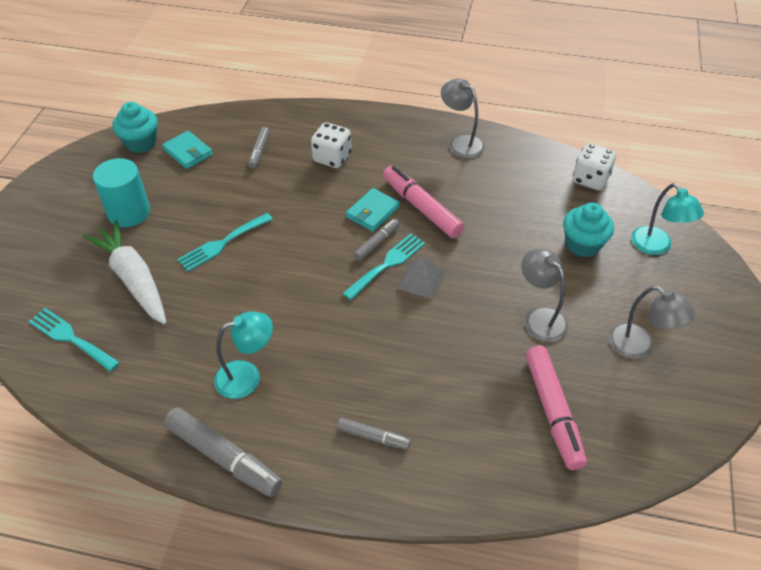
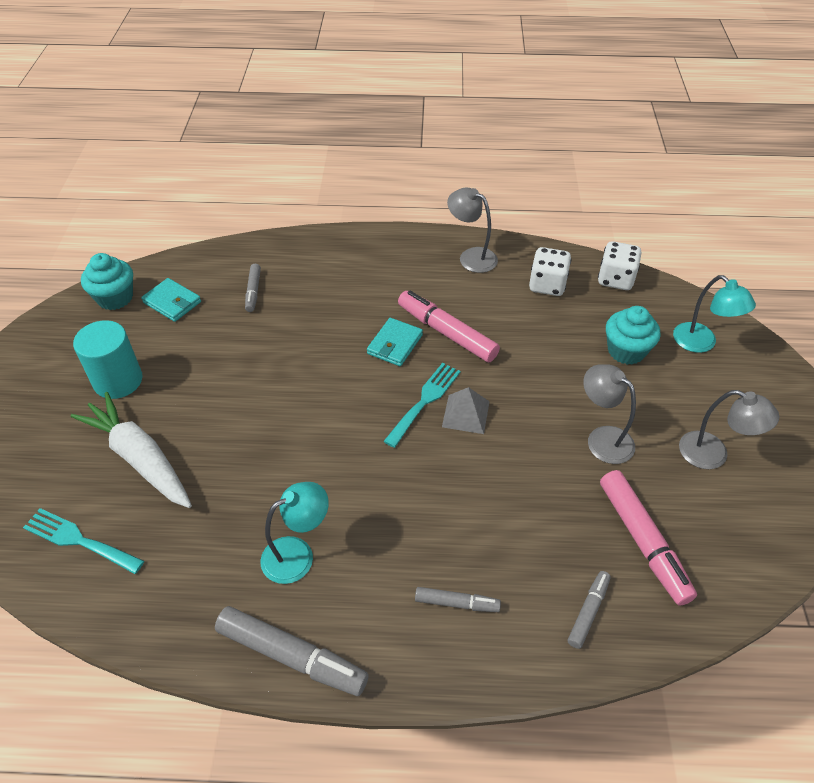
camera: 10 degrees left, 0 degrees up
(222, 243) = (234, 402): turquoise fork -> none
(332, 158) = (336, 289): white dice -> white dice (547, 285)
(376, 243) = (407, 379): grey marker -> grey marker (588, 612)

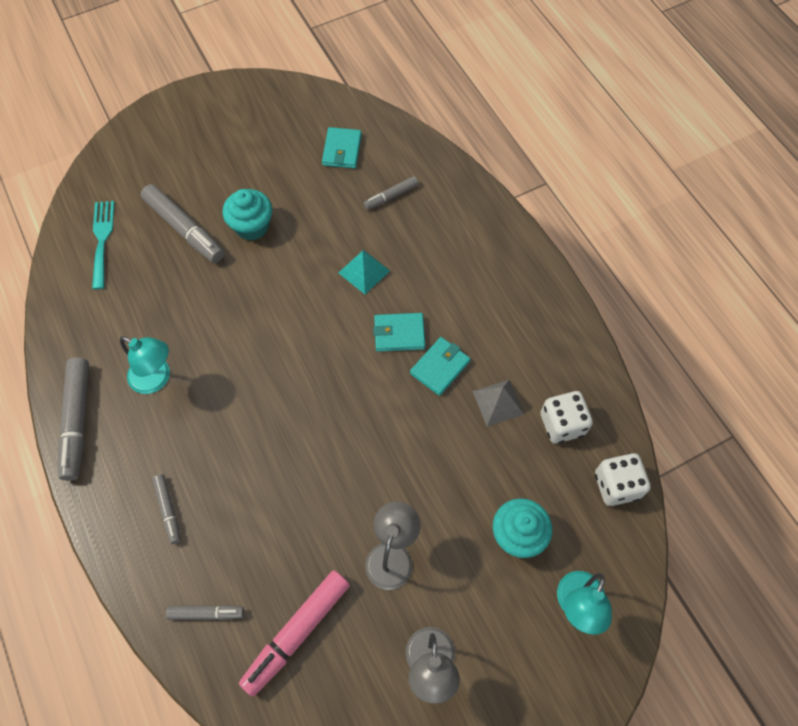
camera: 60 degrees right, 15 degrees up
(115, 298) = (322, 111): turquoise cupcake -> turquoise cupcake (252, 226)
(118, 381) = (244, 169): turquoise cylinder -> none
(139, 458) = (184, 229): white carrot -> grey marker
(313, 341) = (364, 271): none -> turquoise pyramid
(425, 401) = (349, 390): turquoise fork -> none
(447, 332) = (440, 367): pink marker -> turquoise wallet
(465, 414) = (354, 428): grey pyramid -> grey pyramid (498, 402)
(471, 256) = (555, 339): grey lamp -> none

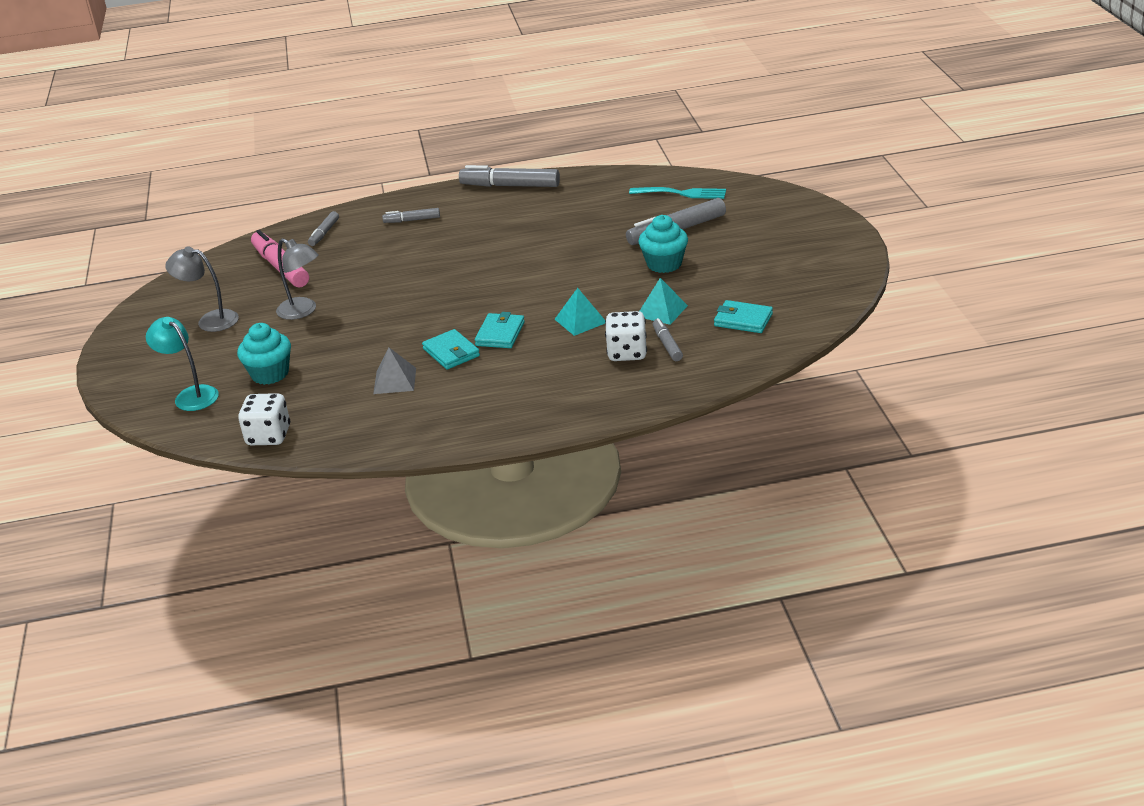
camera: 110 degrees right, 30 degrees down
(157, 379) = (527, 216): turquoise lamp -> none
(336, 211) = (661, 311): none -> turquoise pyramid
(562, 424) = (348, 414): white dice -> white dice (627, 353)

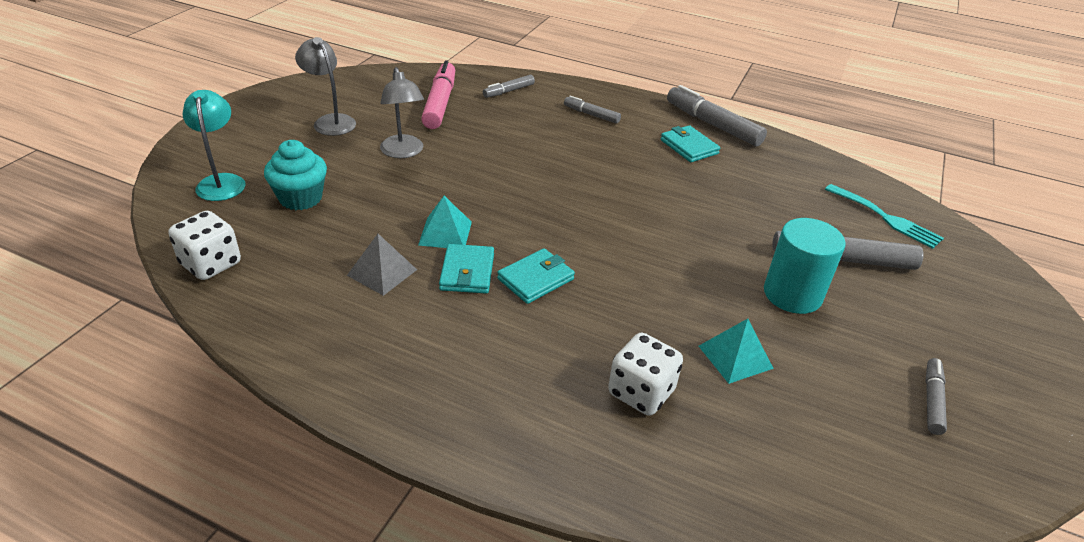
camera: 30 degrees right, 5 degrees up
(580, 320) = (632, 313): turquoise pyramid -> turquoise pyramid (445, 233)
(664, 264) = (792, 294): turquoise cupcake -> turquoise cylinder
(667, 344) = (699, 412): grey marker -> grey marker (932, 400)
(743, 320) = (828, 436): turquoise wallet -> turquoise wallet (689, 147)

